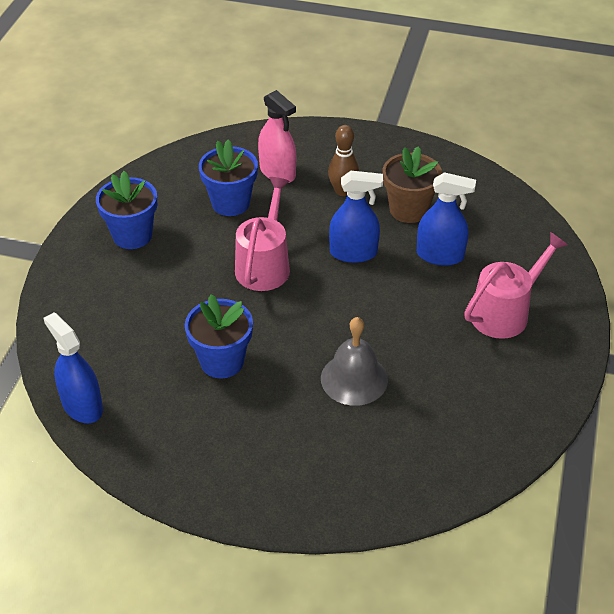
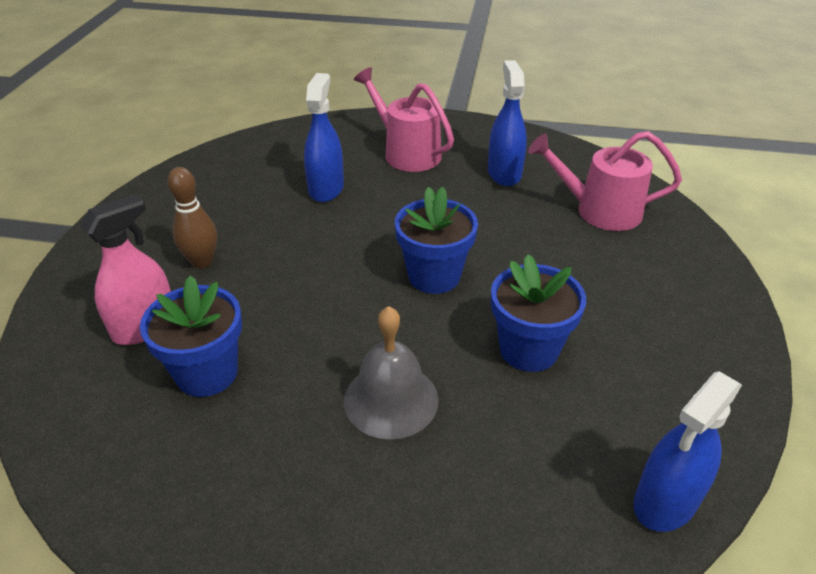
camera: 95 degrees left, 5 degrees down
(132, 235) = (273, 499): blue flower pot -> blue flower pot (434, 276)
(264, 265) = (345, 324): pink watering can -> pink watering can (600, 211)
(353, 253) = (321, 248): blue spray bottle -> blue spray bottle (504, 173)
(354, 379) = (521, 241): grey bell -> grey bell (391, 399)
(408, 210) = (247, 210): brown flower pot -> none

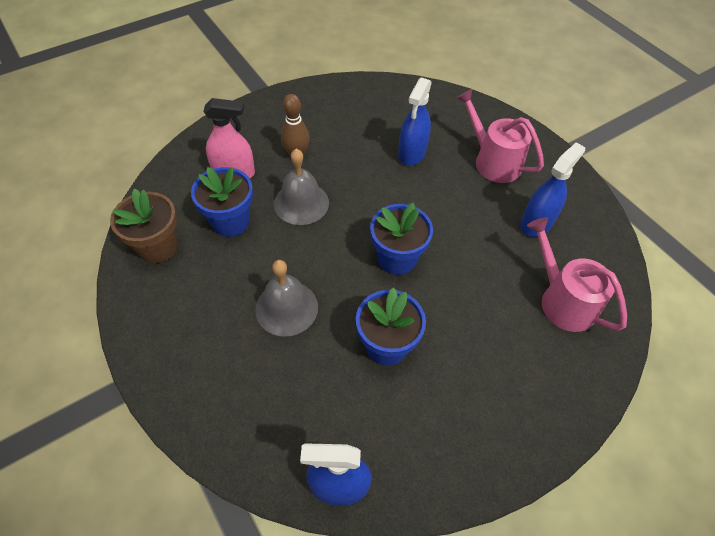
camera: 45 degrees right, 15 degrees up
(139, 471) = (158, 247): none -> brown flower pot
(270, 299) = (301, 203): none -> grey bell
(326, 188) = (412, 153): blue spray bottle -> blue spray bottle turned 150 degrees clockwise
(407, 153) = (493, 161): pink watering can -> pink watering can turned 45 degrees counterclockwise

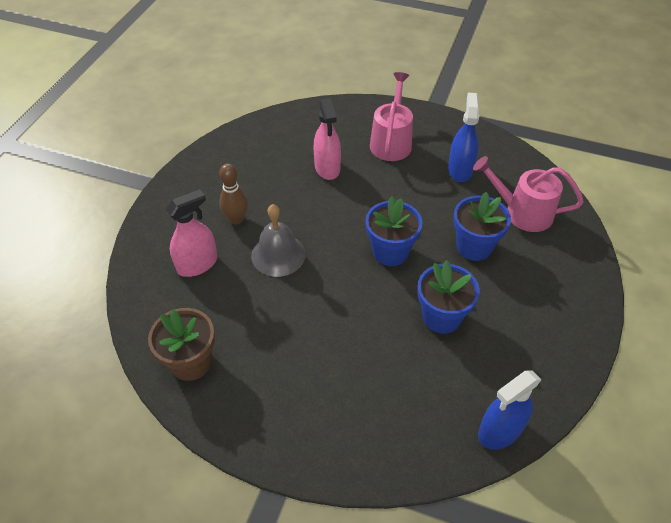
camera: 35 degrees left, 5 degrees down
(230, 221) = (234, 304): blue flower pot -> blue flower pot (474, 246)
(286, 308) = (345, 339): grey bell -> none
(412, 153) = (327, 168): blue spray bottle -> pink spray bottle
(493, 161) = (391, 142): pink watering can -> pink watering can turned 90 degrees clockwise

